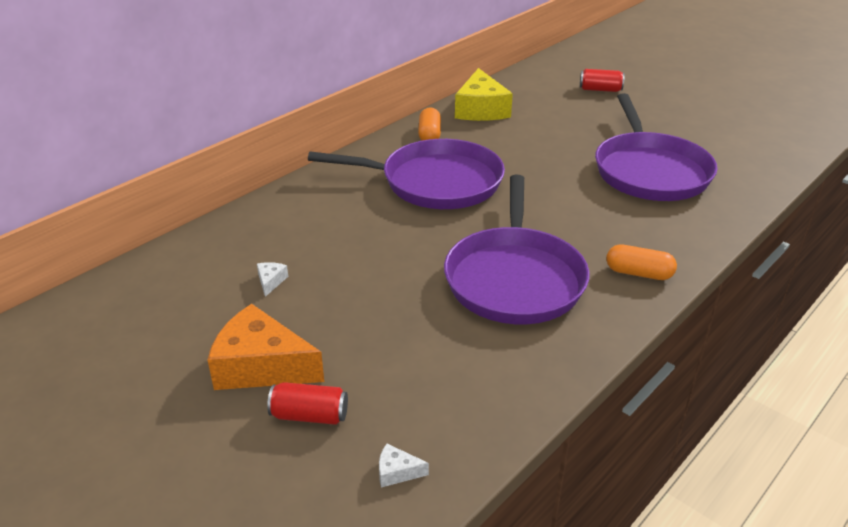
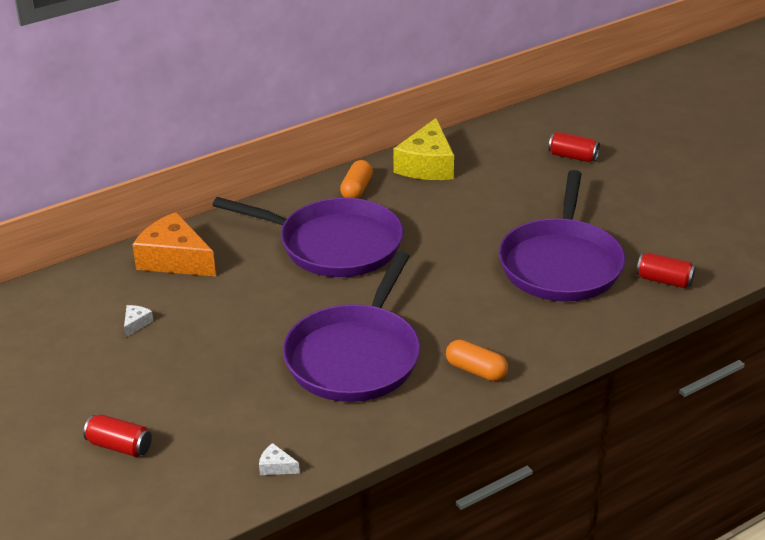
camera: 15 degrees right, 0 degrees up
(261, 366) = (98, 398): orange cheese -> orange cheese (174, 259)
(397, 472) = (168, 502): white cheese -> white cheese (276, 466)
(746, 172) = (664, 280): none -> red can

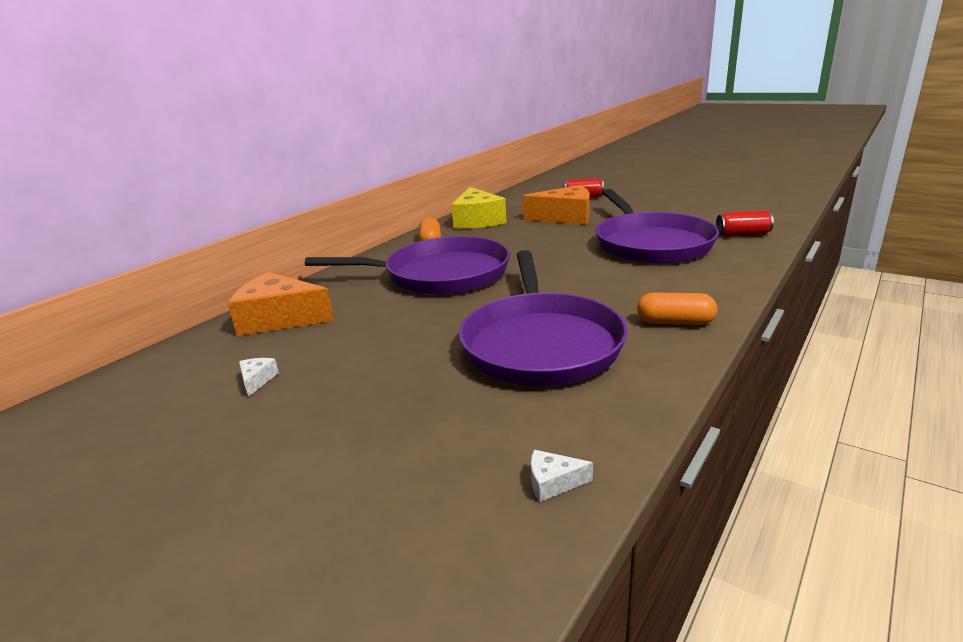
camera: 20 degrees left, 10 degrees down
(119, 446) = (293, 532): red can -> none
(520, 189) = (565, 217): none -> orange cheese

